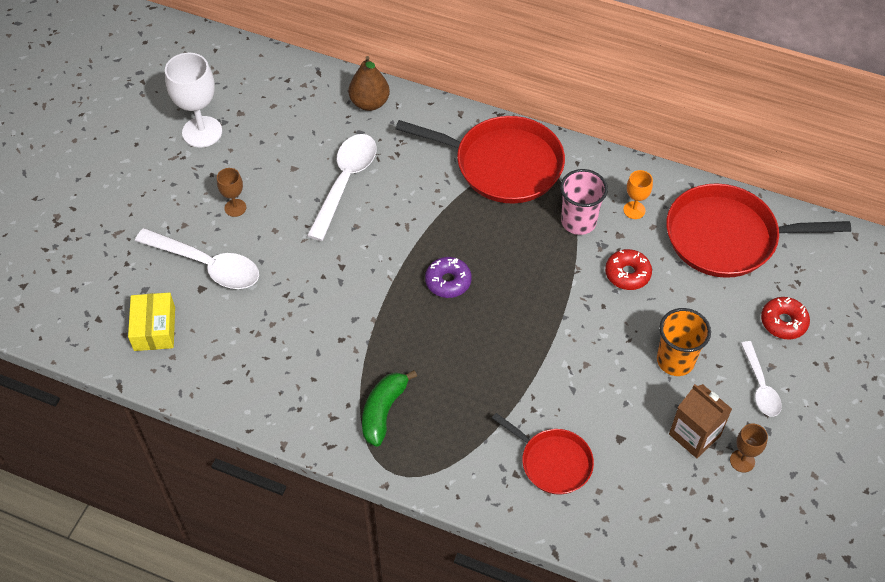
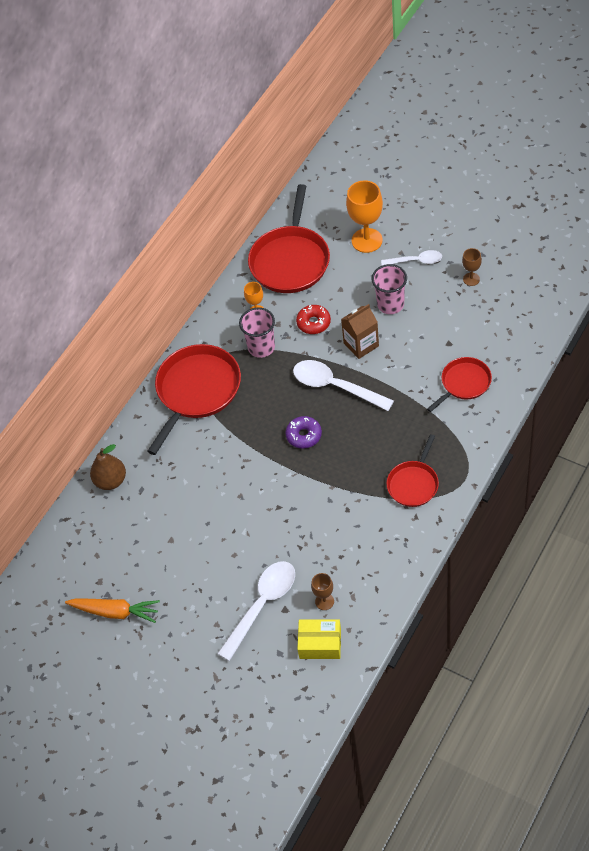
camera: 75 degrees left, 0 degrees up
(202, 132) = (115, 612): white goblet -> orange carrot
(235, 208) = (205, 584): brown goblet -> brown goblet (324, 601)
(345, 182) = (194, 502): white spoon -> white spoon (336, 386)
(383, 411) = (414, 484): green banana -> red pan
(675, 360) = (390, 304): orange cup -> pink cup
(694, 435) = (450, 302): brown carton -> brown carton (361, 344)
(783, 322) = (367, 240): red donut -> orange goblet

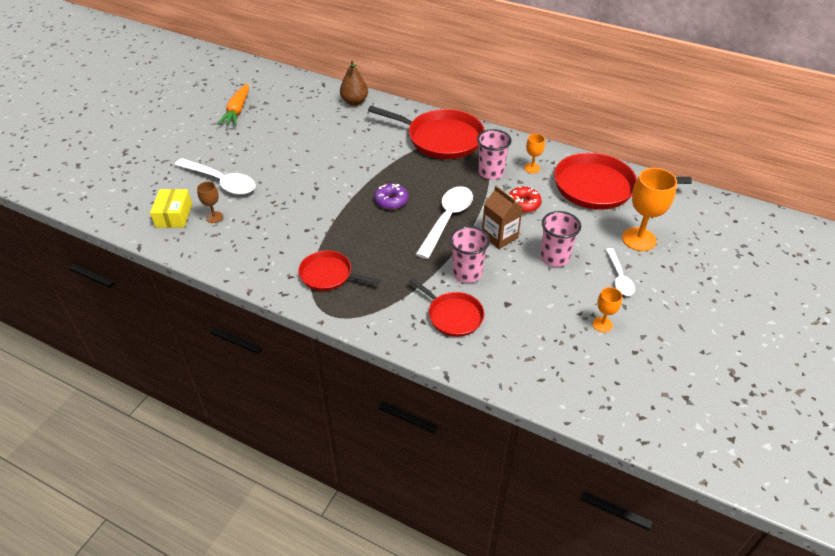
camera: 80 degrees right, 10 degrees down
(411, 371) = (467, 273): none -> pink cup
(471, 279) = (602, 324): brown goblet -> orange goblet

